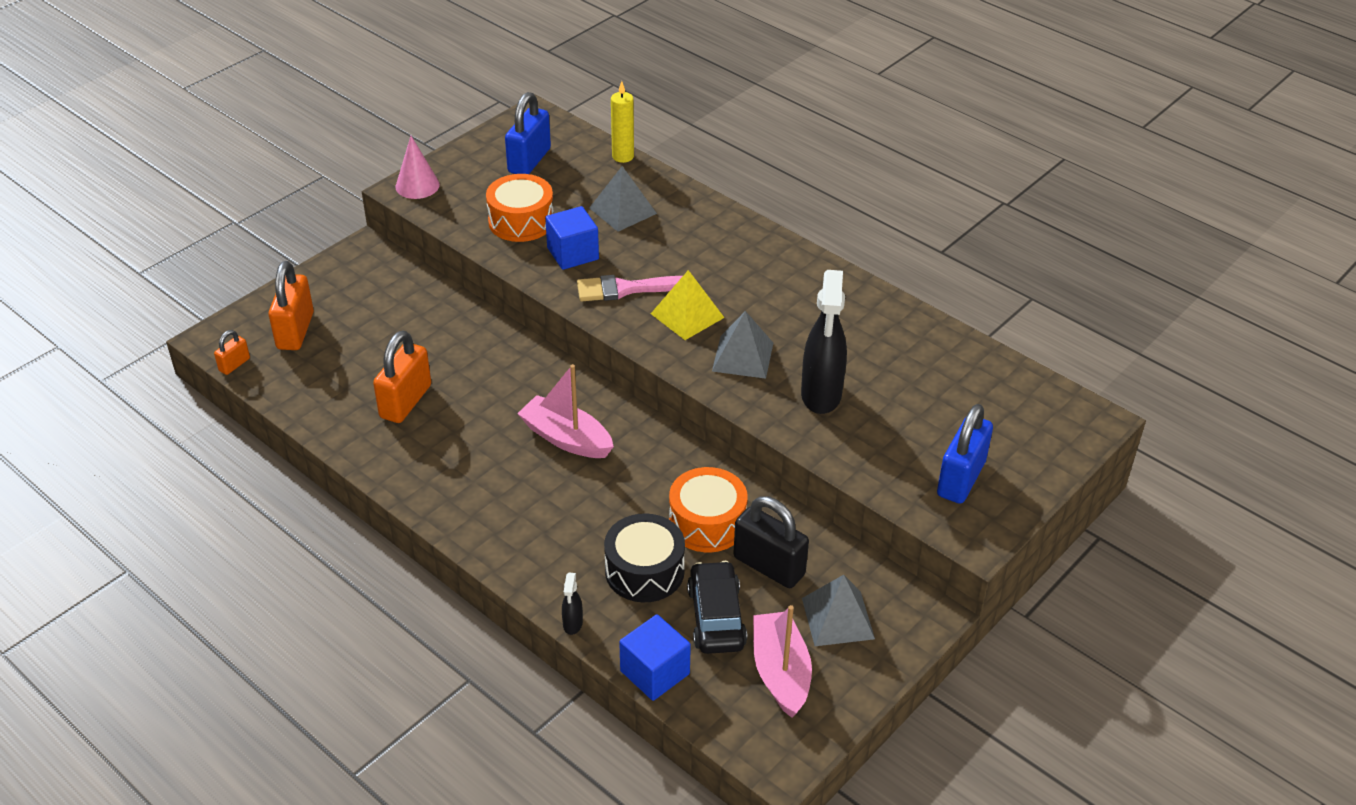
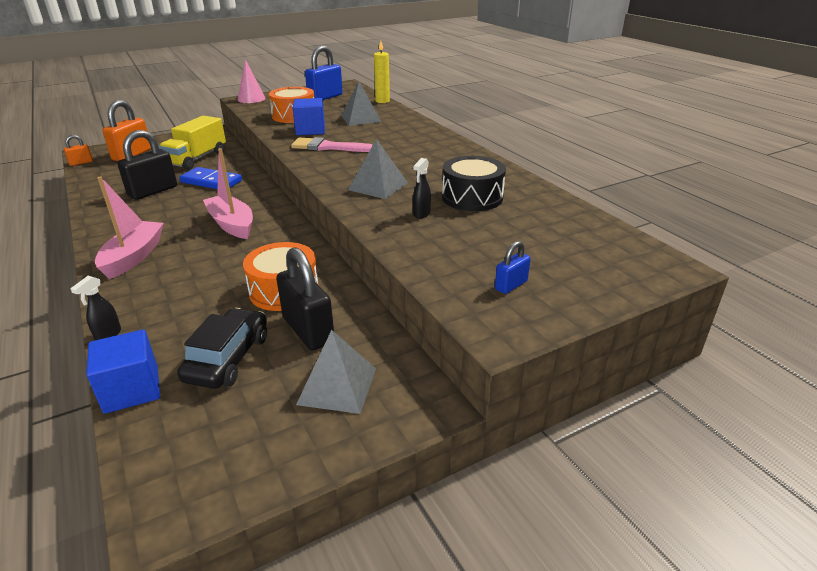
camera: 20 degrees right, 10 degrees down
(403, 320) = (197, 159): none -> yellow truck
(405, 401) = (153, 191): orange padlock -> black padlock
(469, 364) = (211, 181): none -> blue domino
(644, 571) = (203, 311): black drum -> black drum (472, 197)
(687, 315) = (357, 163): yellow pyramid -> none
(780, 672) = (243, 420): pink boat -> pink boat (134, 257)
(821, 395) = (421, 214): black spray bottle -> black spray bottle, size x0.43
(961, 479) = (511, 285): blue padlock -> blue padlock, size x0.51

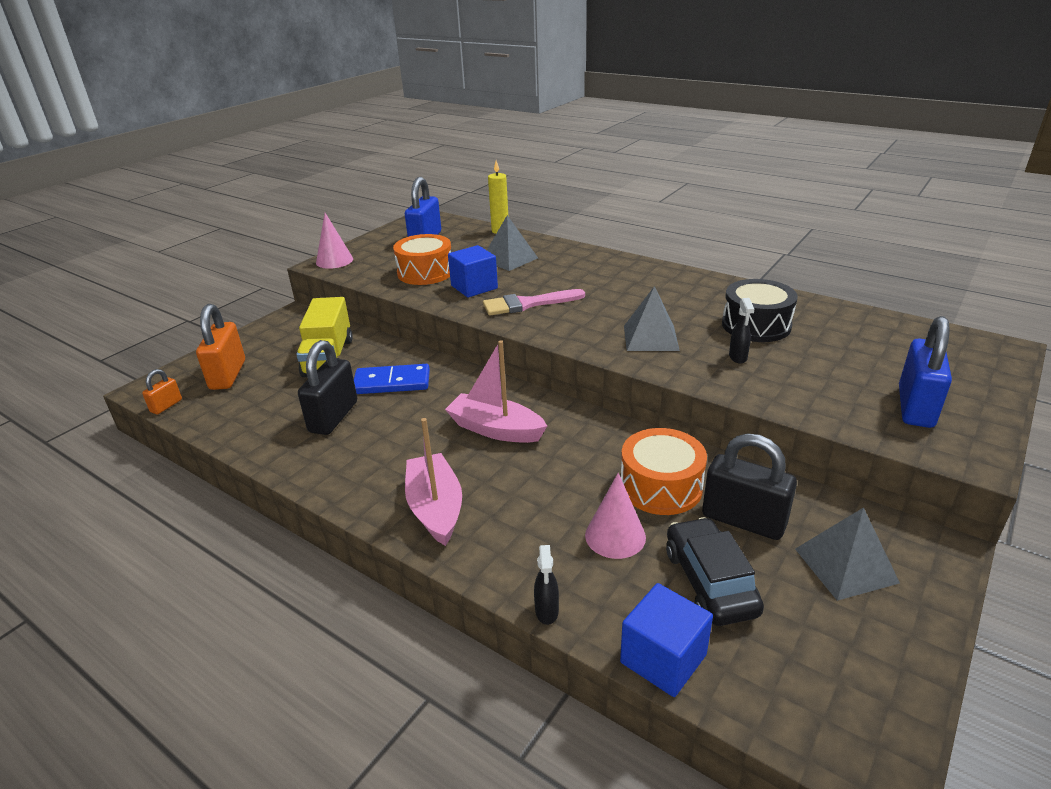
camera: 25 degrees left, 0 degrees up
(211, 309) = (615, 536): none -> pink cone
(511, 285) = (915, 407): blue padlock -> blue padlock, size x1.95

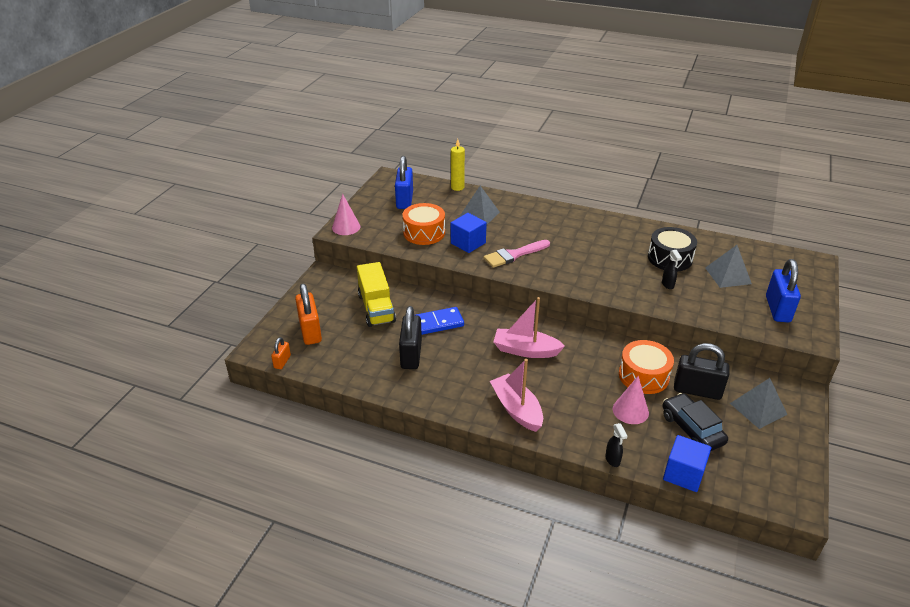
camera: 15 degrees left, 5 degrees up
(650, 338) = (608, 275): grey pyramid -> grey pyramid (728, 275)

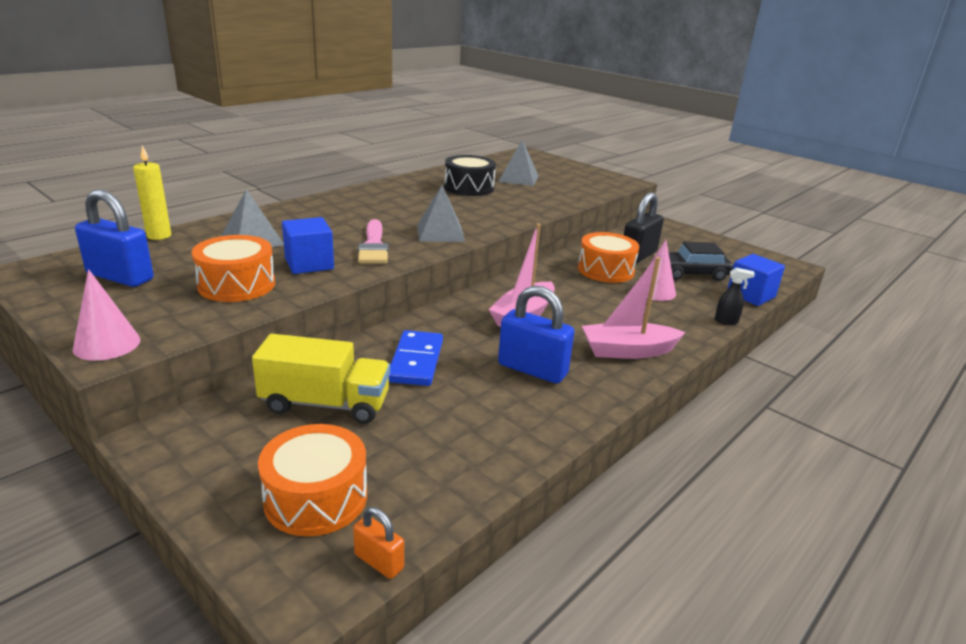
camera: 70 degrees left, 10 degrees down
(310, 331) = (316, 497): orange padlock -> orange drum
(411, 355) = (471, 400): black padlock -> none
(668, 285) = (511, 200): black spray bottle -> none
(758, 408) = (672, 242): grey pyramid -> grey pyramid (440, 233)
(777, 309) = (581, 179): blue padlock -> blue padlock (532, 369)

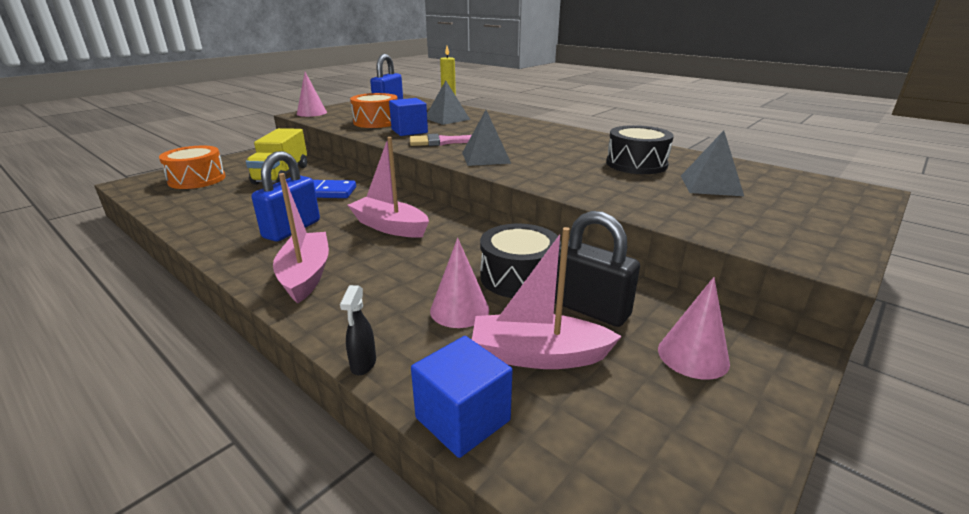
camera: 90 degrees right, 0 degrees up
(379, 561) = (135, 194): orange padlock -> none
(605, 270) = (518, 277): orange drum -> black drum
(672, 240) = (693, 355): none -> pink cone
(691, 273) = (538, 355): black car -> pink boat

